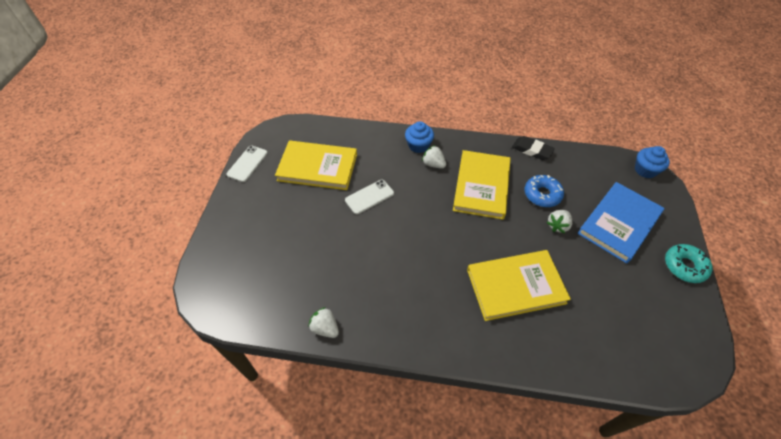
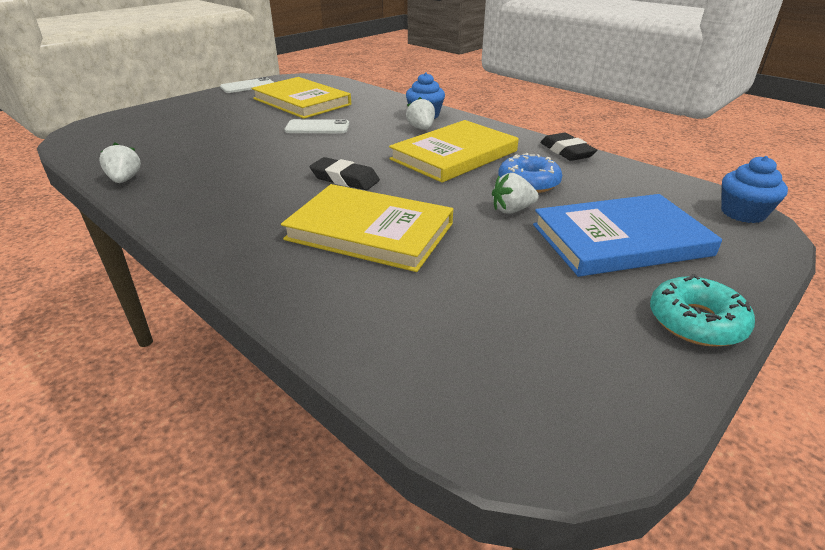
camera: 35 degrees right, 20 degrees down
(451, 246) = (345, 179): none -> black eraser

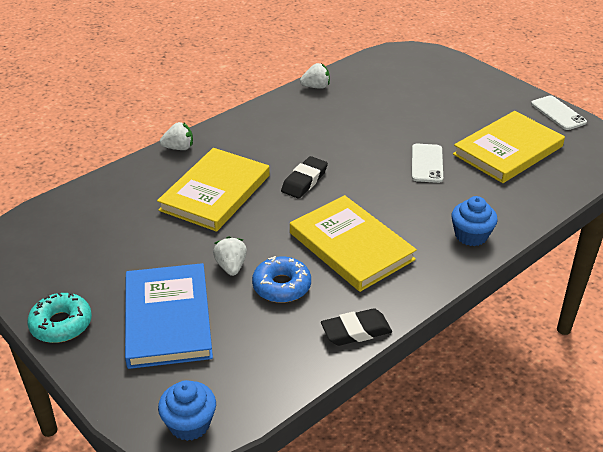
camera: 95 degrees right, 5 degrees up
(421, 128) = (426, 230): white strawberry -> white strawberry (179, 148)

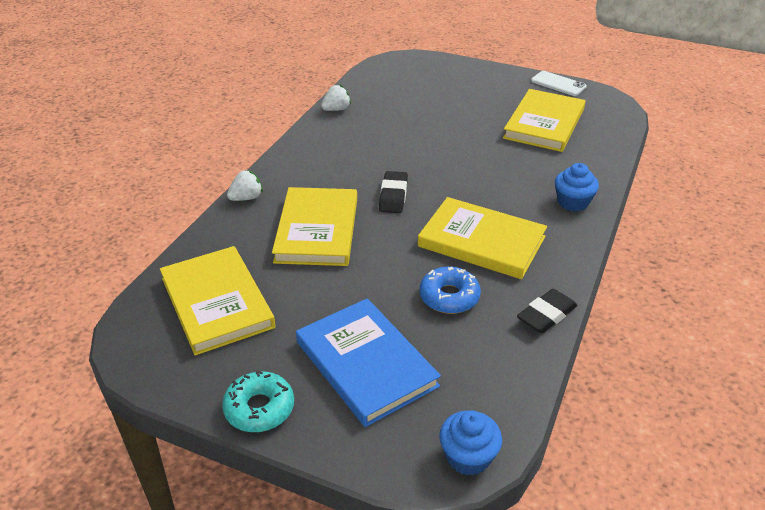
camera: 25 degrees left, 0 degrees up
(92, 229) = (217, 302): none -> yellow book
(231, 266) = (388, 294): white strawberry -> none
(427, 163) = (488, 152): white phone -> none

